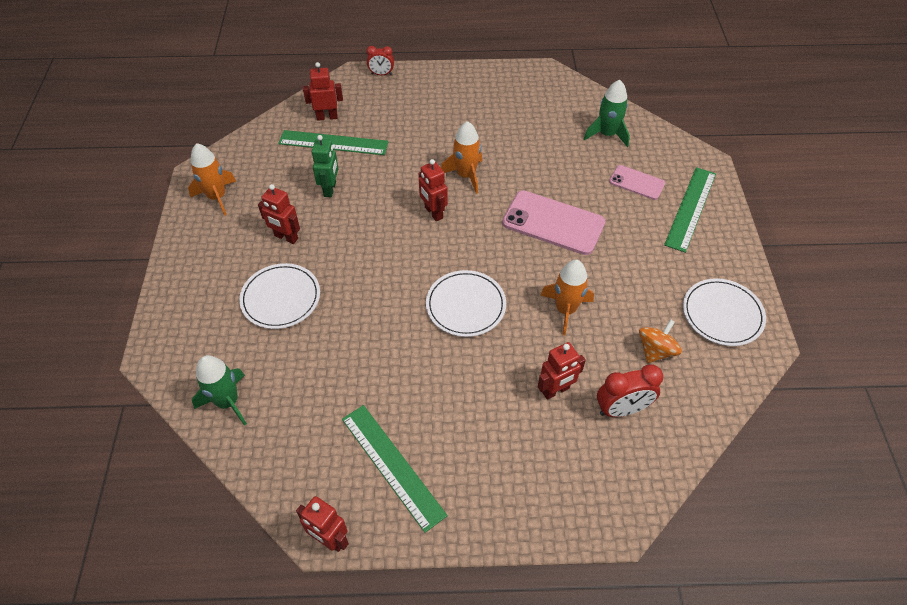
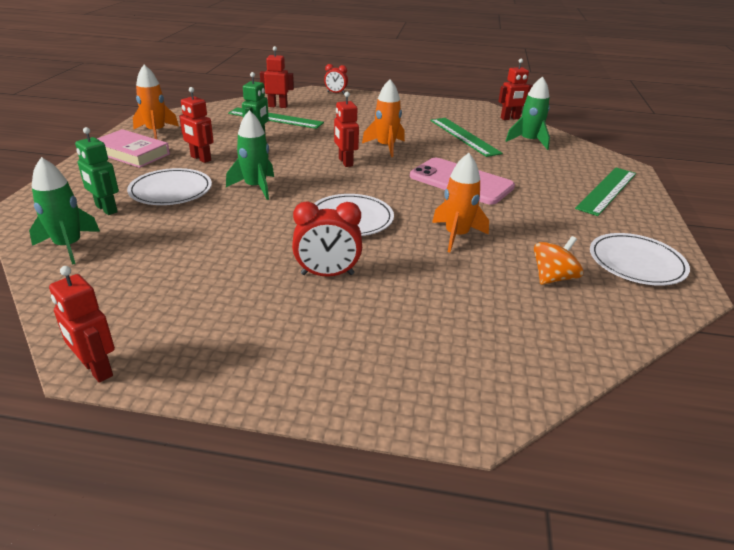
camera: 10 degrees right, 20 degrees down
(211, 243) = (132, 153): none -> pink book
(233, 341) = (106, 209): none -> green robot
(360, 275) = (255, 187): none -> green rocket
(392, 466) = (209, 320): green ruler -> green ruler (464, 136)
(556, 390) = (426, 290): red robot -> red robot (510, 118)
(622, 409) = (502, 317): red clock -> red clock (327, 274)
(636, 183) = (552, 169): pink phone -> none

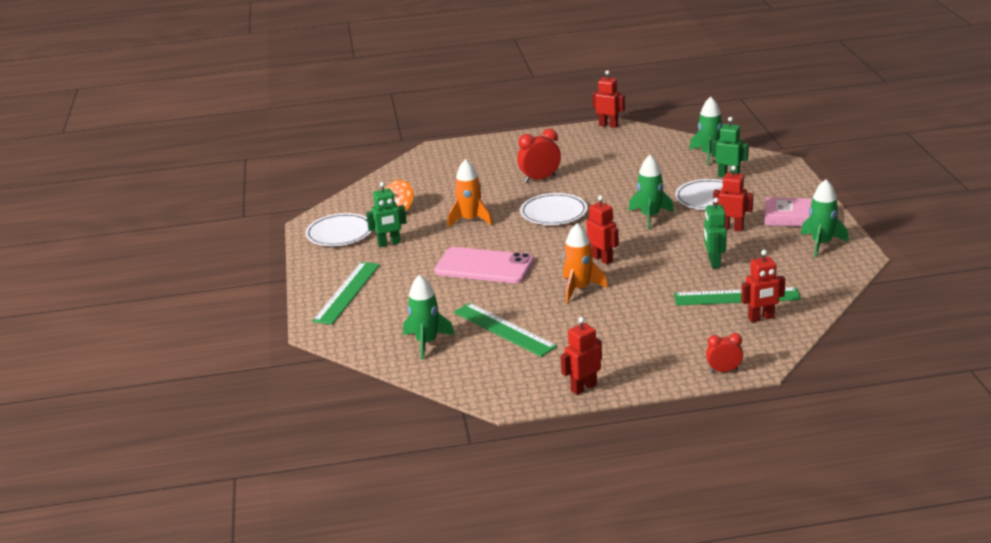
camera: 165 degrees right, 5 degrees down
(156, 132) = (821, 244): orange rocket -> green rocket
(510, 118) = (456, 383): red robot -> red robot (583, 388)
(565, 231) = (389, 243): none -> green robot

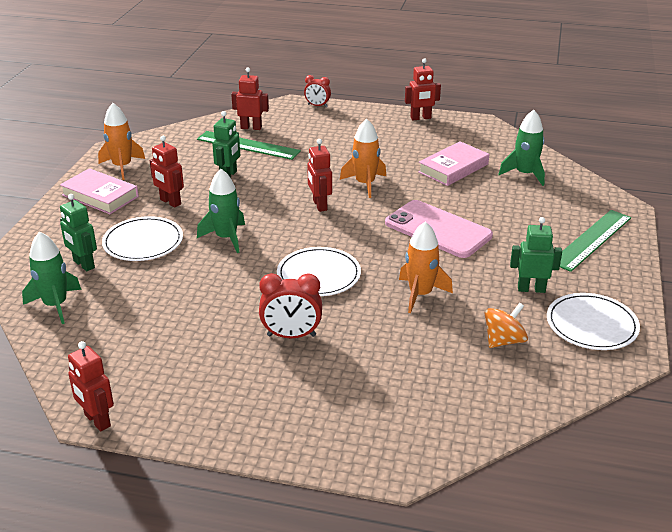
camera: 160 degrees left, 5 degrees up
(504, 329) = (453, 168): green ruler -> pink book
(821, 244) = (122, 167): green rocket -> orange rocket

